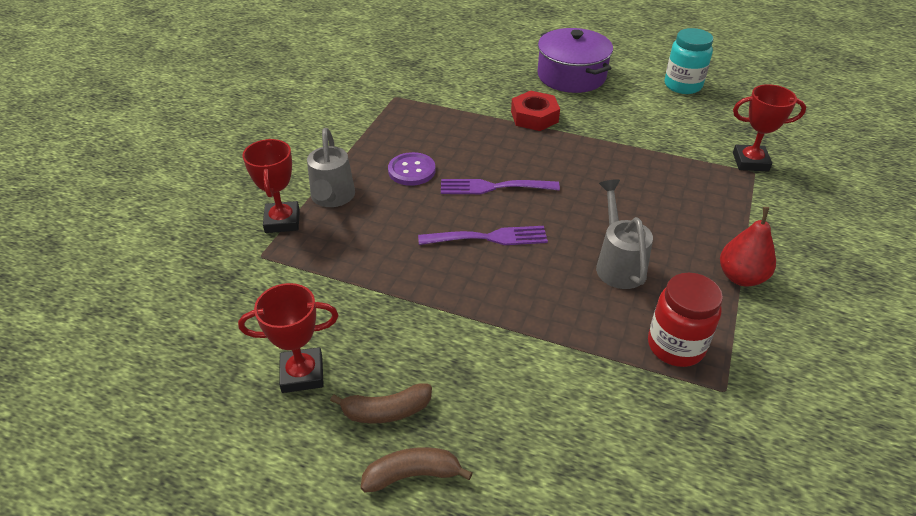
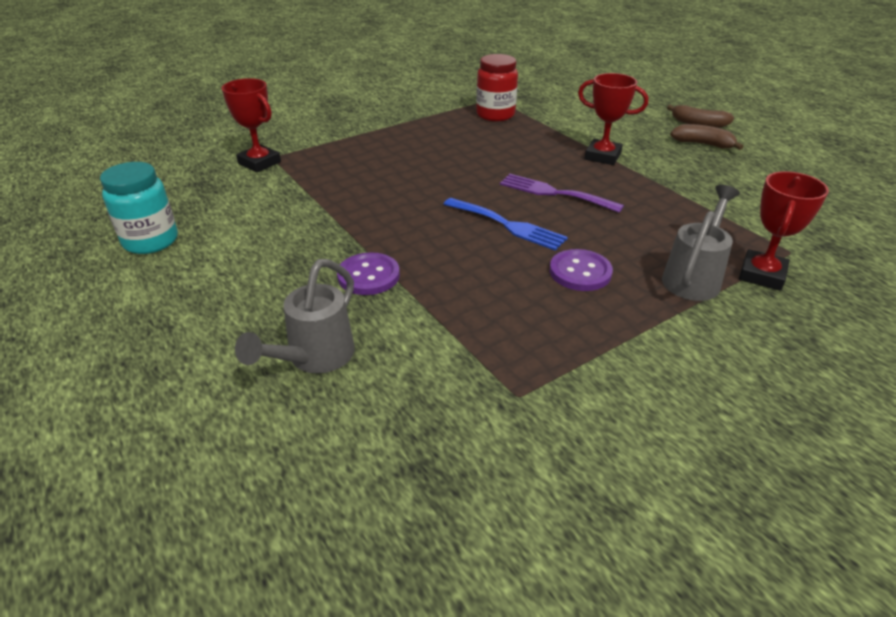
camera: 145 degrees left, 5 degrees down
(302, 374) = (759, 173): red trophy -> red trophy (602, 156)
(493, 187) = (508, 225): purple fork -> blue fork
(534, 117) = (368, 276): red nut -> purple button
(571, 76) = (233, 312): purple pot -> none
(618, 263) = (473, 150): grey watering can -> grey watering can (314, 359)
(741, 277) = (405, 122): red pear -> none

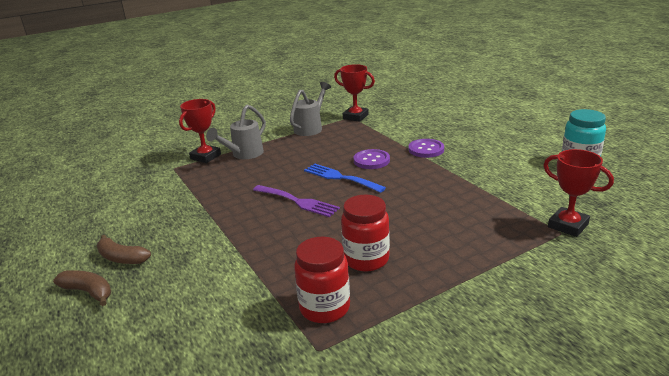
camera: 175 degrees left, 10 degrees down
(314, 359) = (438, 122): grey watering can -> grey watering can (311, 128)
(465, 140) = (366, 259): none -> red jar
(580, 272) = (305, 155): purple button -> purple button (371, 160)
(602, 156) = (234, 240): red trophy -> red trophy (355, 117)

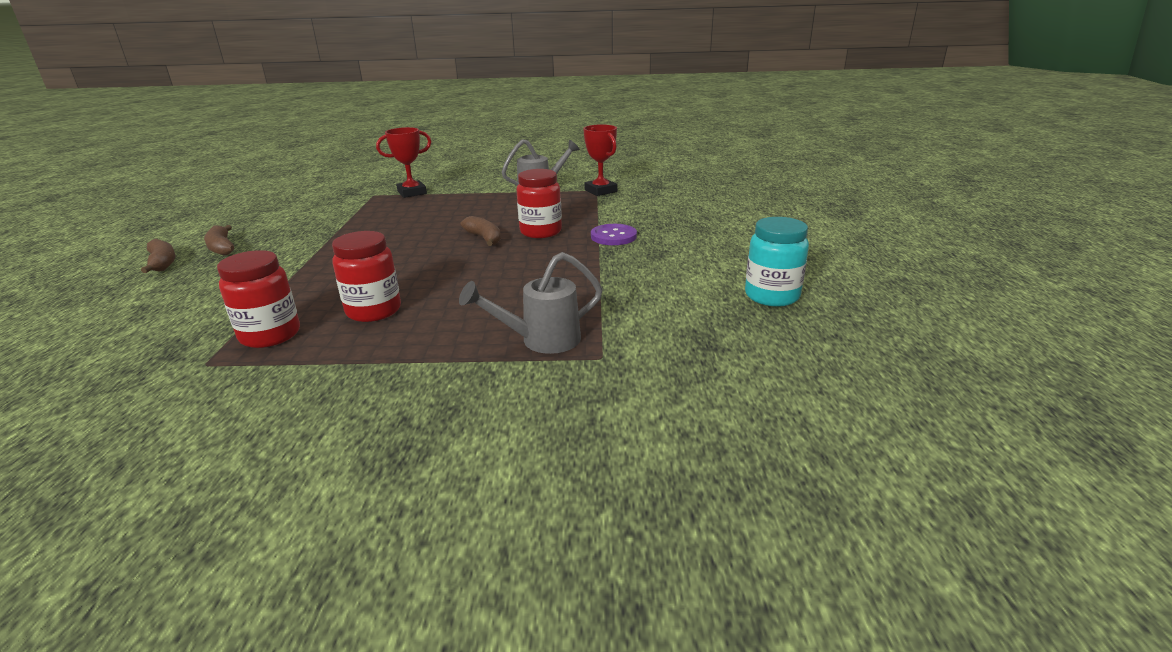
camera: 30 degrees right, 0 degrees up
(243, 155) = (443, 198): grey watering can -> grey watering can (541, 341)
(298, 201) = (412, 247): purple fork -> none
(340, 178) = (484, 238): blue fork -> brown banana
(371, 160) = (540, 232): purple button -> red jar
(568, 225) = (623, 353): red trophy -> none

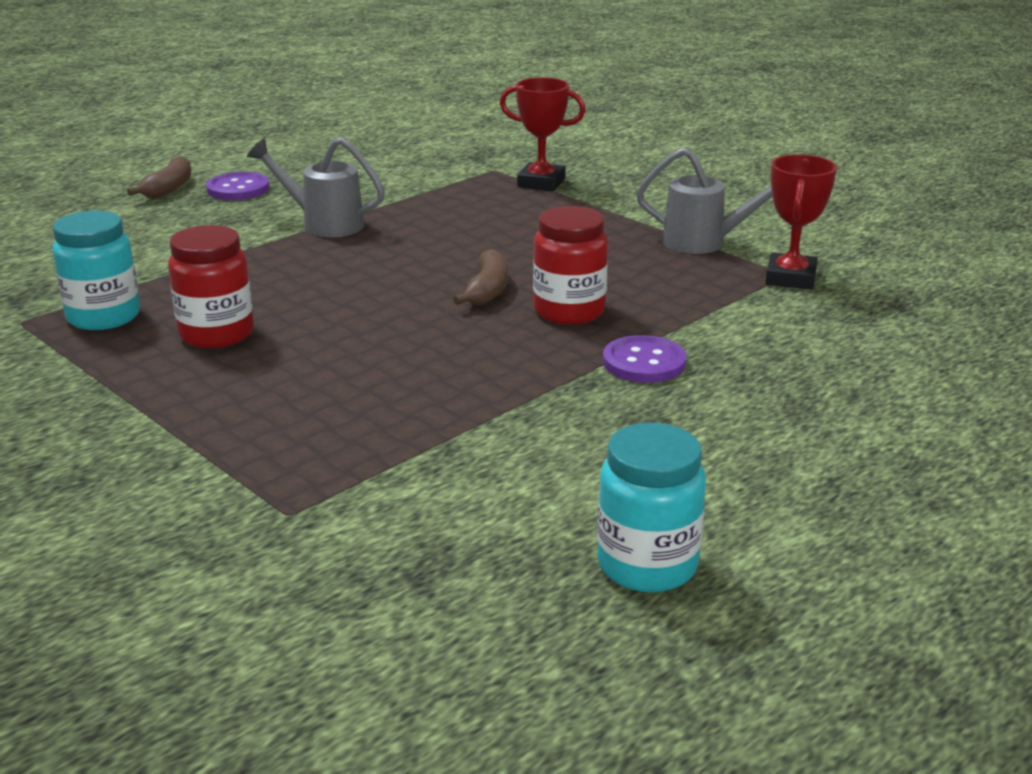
camera: 45 degrees right, 0 degrees up
(221, 248) = (238, 189): brown banana -> purple button
(270, 335) = (104, 317): red jar -> turquoise jar
(541, 341) = (278, 458): grey watering can -> grey watering can (323, 224)

